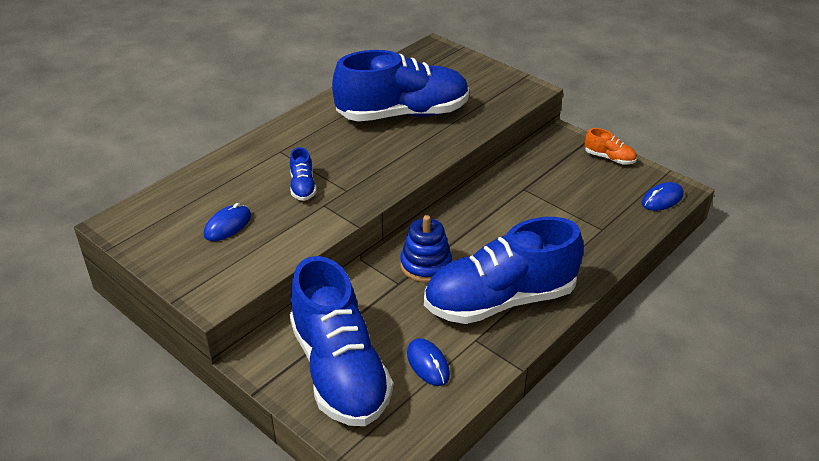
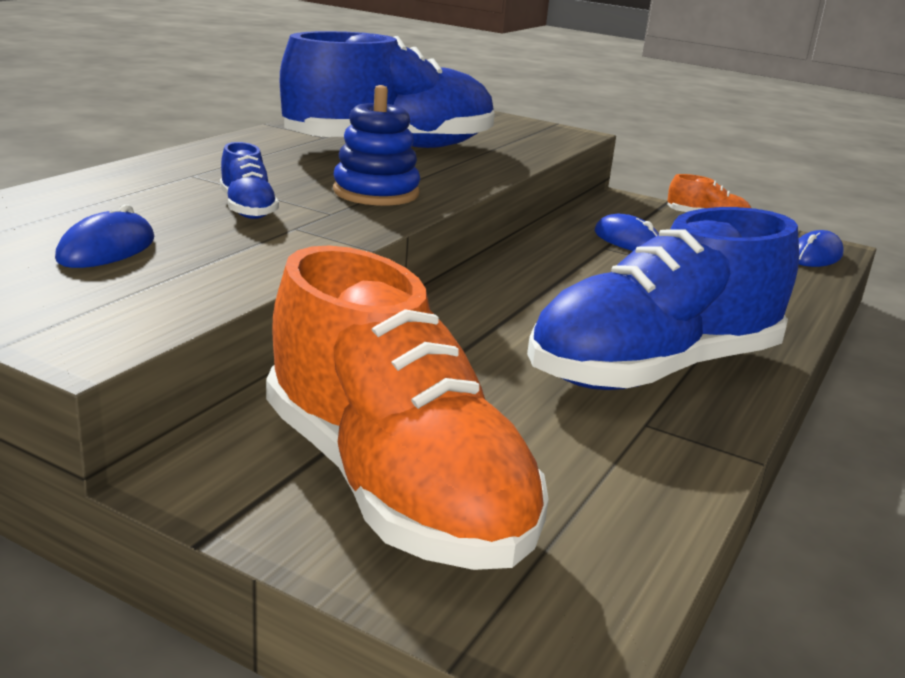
camera: 15 degrees left, 15 degrees down
(339, 370) = (392, 486): blue shoe -> orange shoe
(426, 265) = (495, 330): blue stacking toy -> blue stacking toy (376, 192)
(428, 364) = (576, 465): blue mouse -> blue mouse (627, 241)

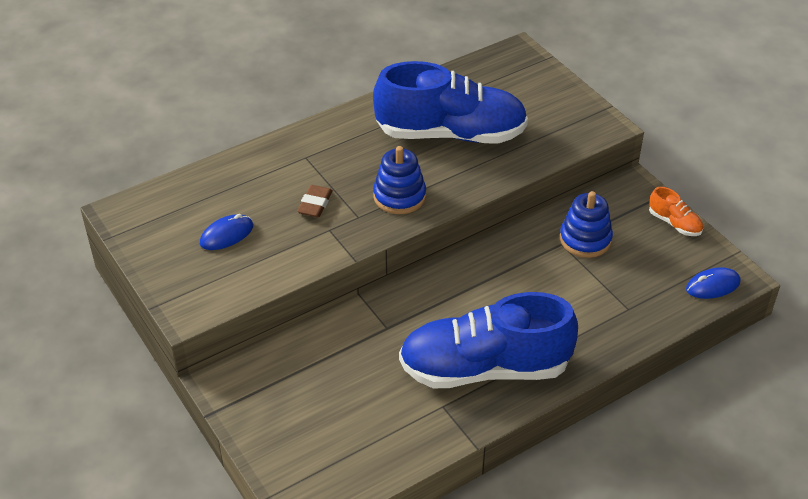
camera: 30 degrees right, 20 degrees up
(247, 209) = (315, 204): blue shoe -> brown eraser
(392, 486) = (296, 409): orange shoe -> none
(627, 241) = (585, 239): blue mouse -> blue stacking toy

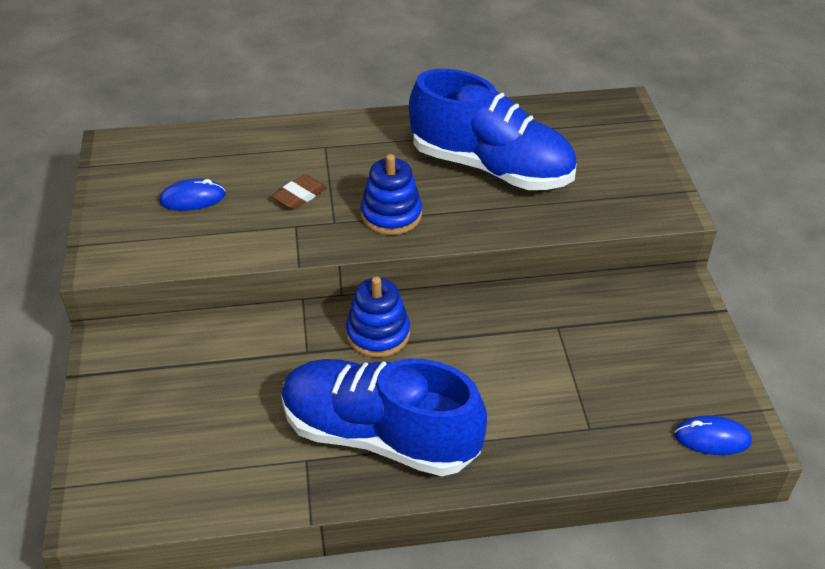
camera: 25 degrees right, 0 degrees up
(585, 239) = (588, 331): blue stacking toy -> blue stacking toy (378, 334)
(674, 223) = (708, 348): orange shoe -> none

